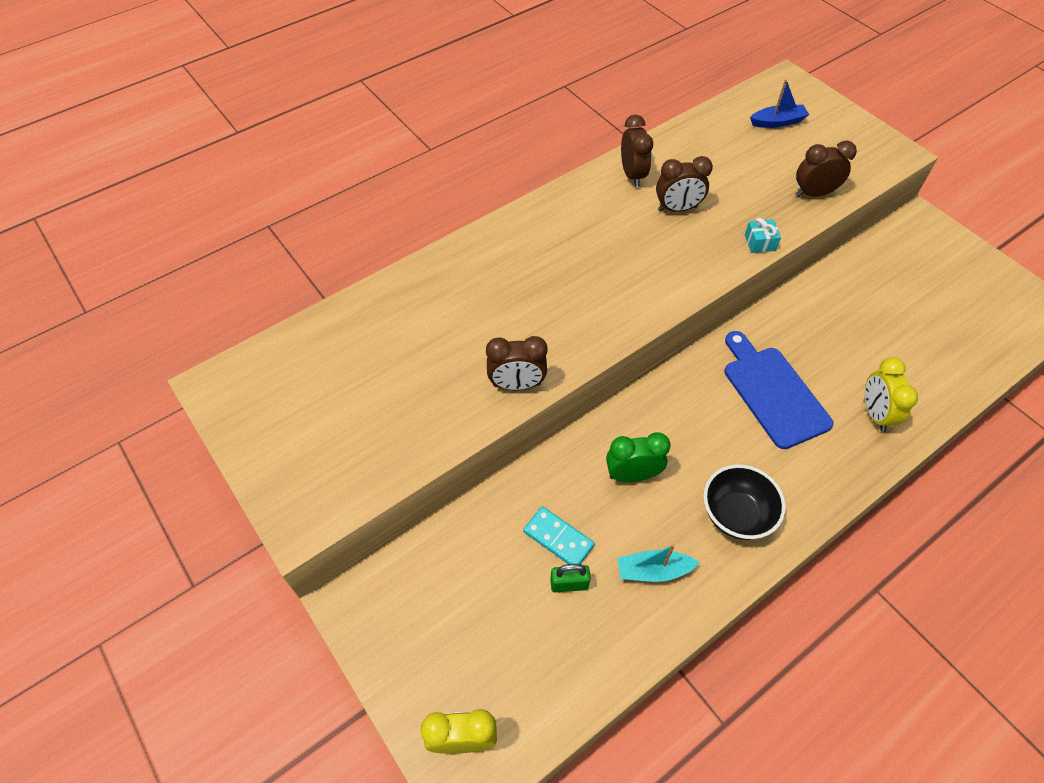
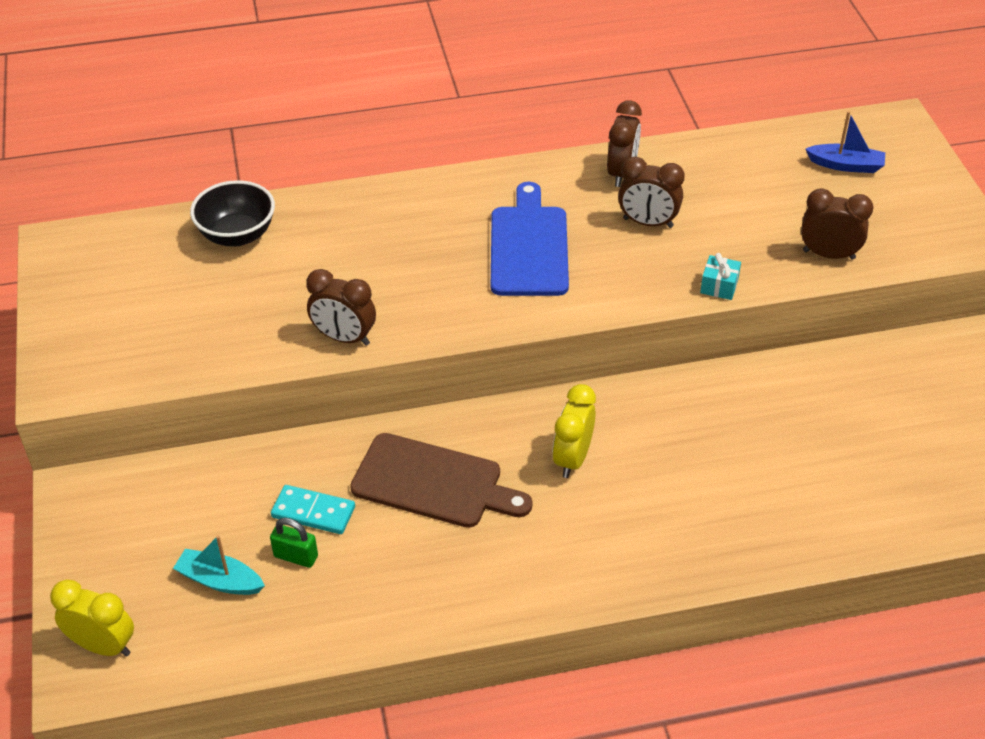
camera: 25 degrees right, 10 degrees down
(558, 538) = (313, 512): turquoise domino -> turquoise domino turned 45 degrees counterclockwise
(632, 475) = (433, 482): green clock -> brown cutting board
(653, 570) = (391, 578): turquoise boat -> turquoise boat (220, 580)
(736, 515) = (519, 561): black bowl -> black bowl (237, 235)
(773, 393) = (653, 459): blue cutting board -> blue cutting board (529, 247)
(874, 413) = (761, 522): yellow clock -> yellow clock (572, 459)

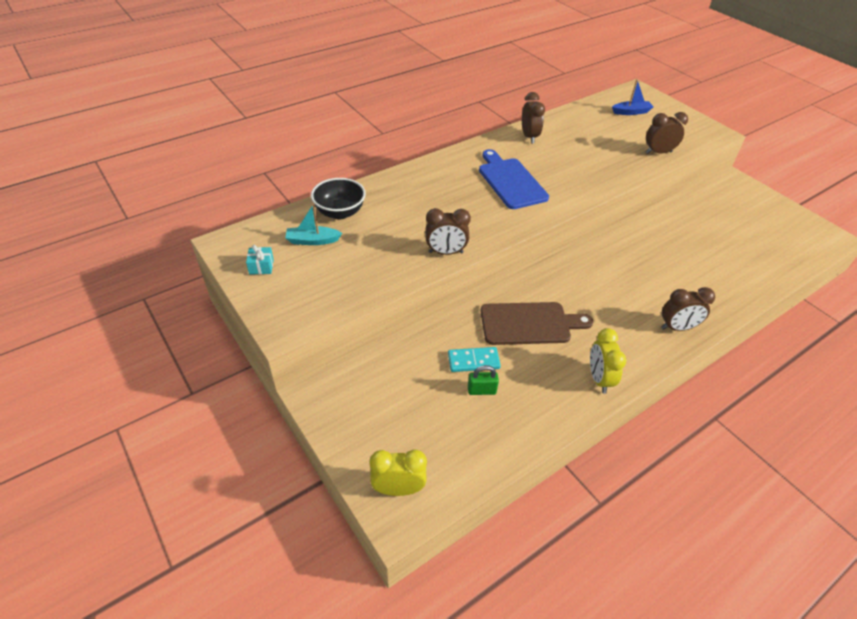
camera: 25 degrees left, 0 degrees up
(220, 580) = (445, 420): turquoise boat -> turquoise boat (312, 240)
(572, 459) = (592, 289): yellow clock -> yellow clock (599, 379)
(648, 223) = (561, 157): brown clock -> brown clock (677, 327)
(719, 286) = (621, 178): turquoise gift -> turquoise gift (261, 266)

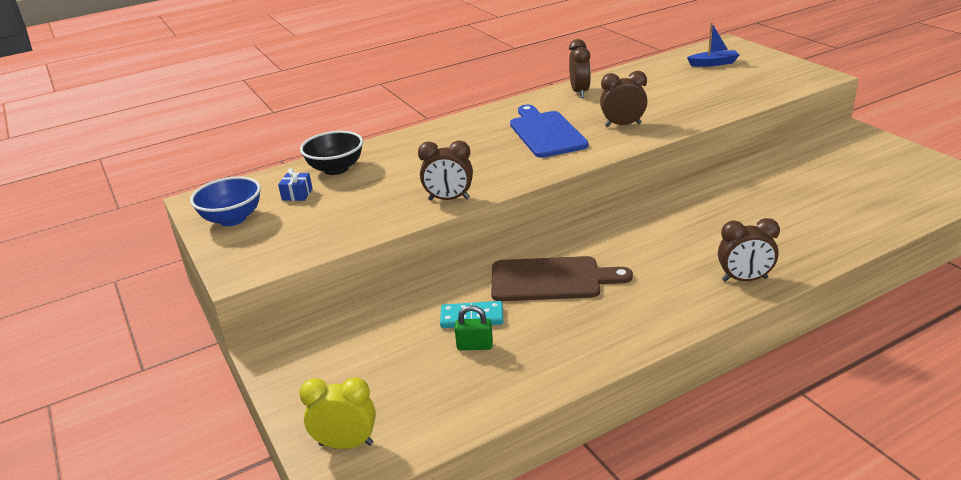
camera: 10 degrees right, 15 degrees down
(261, 266) = (232, 219): turquoise gift -> blue bowl
(312, 240) = (297, 194): turquoise boat -> blue gift
(599, 379) = (629, 333): yellow clock -> none
(658, 152) = (739, 98): brown clock -> brown clock (623, 125)

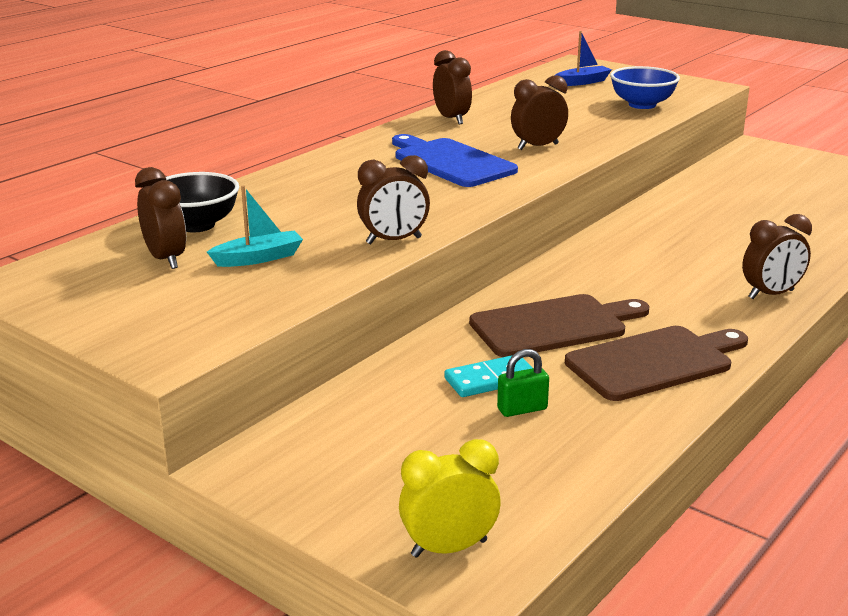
camera: 25 degrees left, 5 degrees down
(232, 219) = (90, 298): blue bowl -> blue bowl (642, 105)
(297, 194) = (166, 259): blue gift -> brown clock
(352, 202) = (258, 258): none -> turquoise boat
(600, 325) = (654, 362): none -> brown cutting board

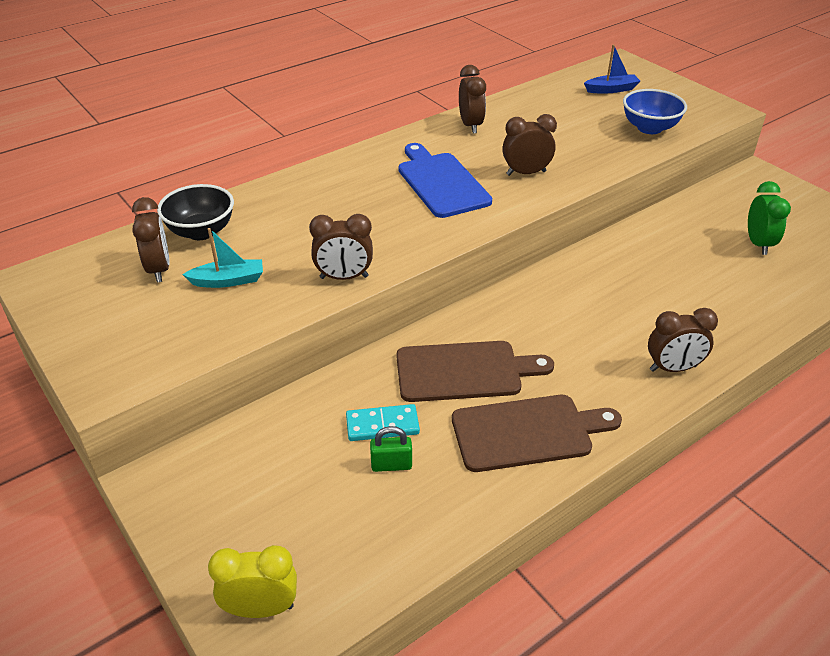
camera: 15 degrees right, 15 degrees up
(792, 196) = (758, 244): none -> green clock

